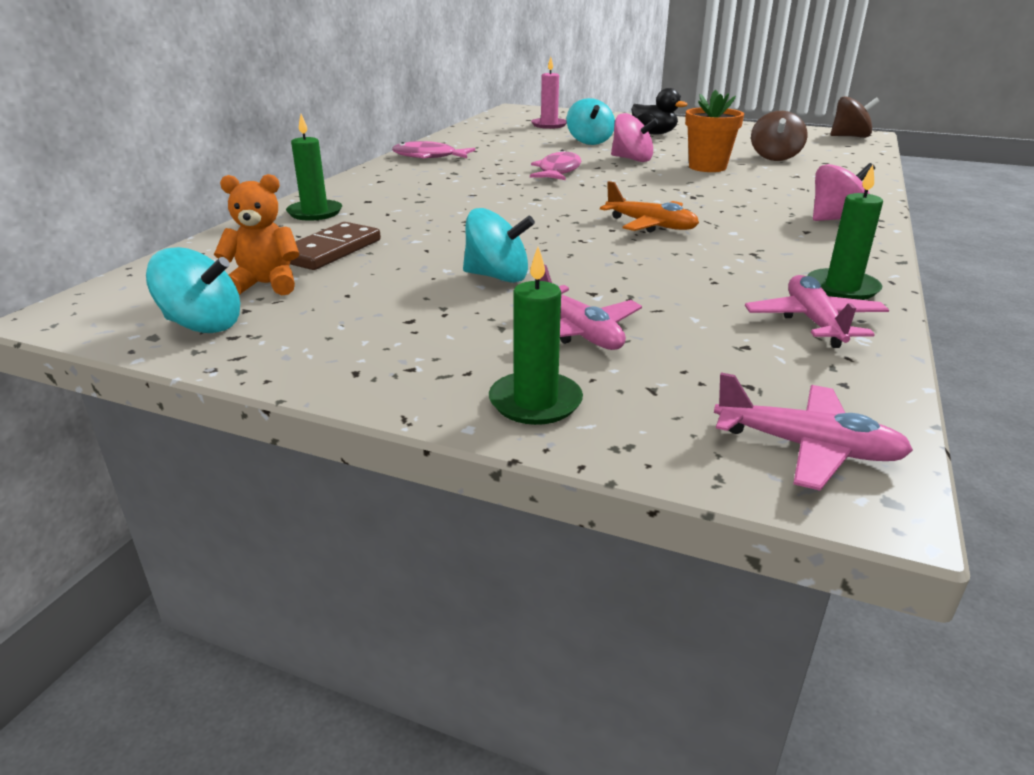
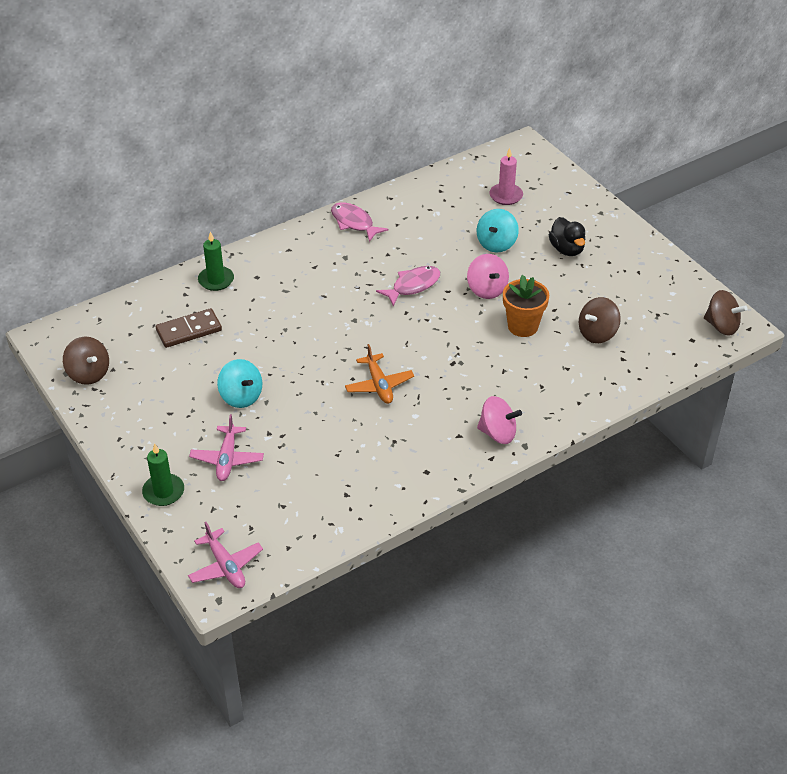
camera: 35 degrees right, 15 degrees up
(203, 325) = (89, 374): turquoise spinning top -> brown spinning top
(265, 285) = (135, 351): orange teddy bear -> none
(814, 322) = (336, 508): pink plane -> none
(842, 288) = (390, 493): green candle -> none

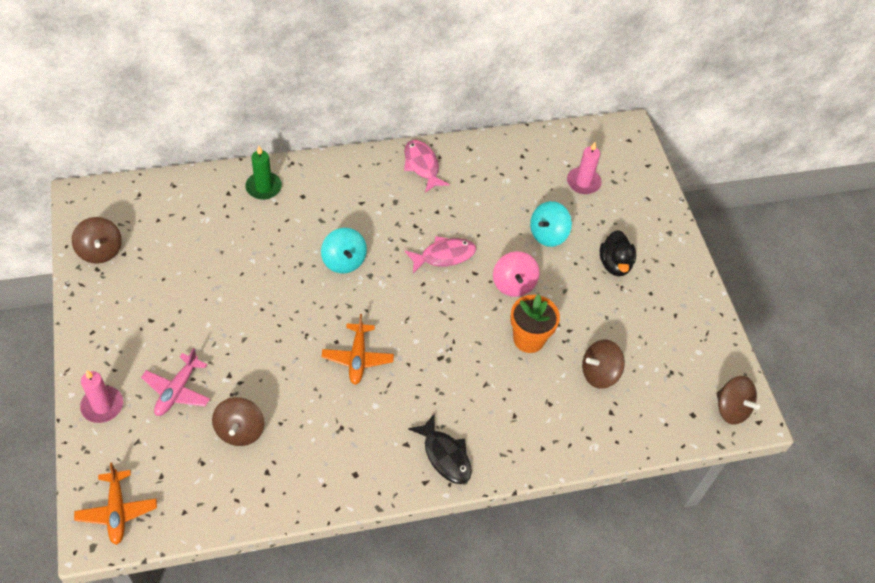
camera: 15 degrees right, 10 degrees up
(163, 492) = (102, 406): green candle -> pink candle
(189, 330) = (212, 234): brown domino -> none
(225, 566) = (117, 511): pink plane -> orange plane
(241, 397) = (223, 325): turquoise spinning top -> turquoise spinning top (344, 261)
(303, 471) = (240, 430): none -> brown spinning top
(498, 433) = (445, 455): pink spinning top -> black fish

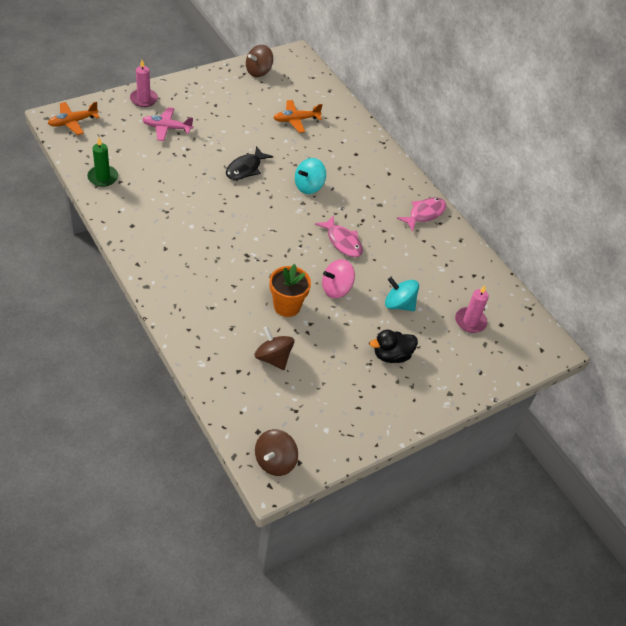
camera: 70 degrees right, 5 degrees down
(240, 430) = (147, 162): brown spinning top -> none
(263, 187) = (352, 133): green candle -> green candle (103, 177)
(357, 358) = (227, 209): orange plane -> orange plane (296, 120)
(445, 455) = (163, 271): black fish -> black fish (245, 168)

